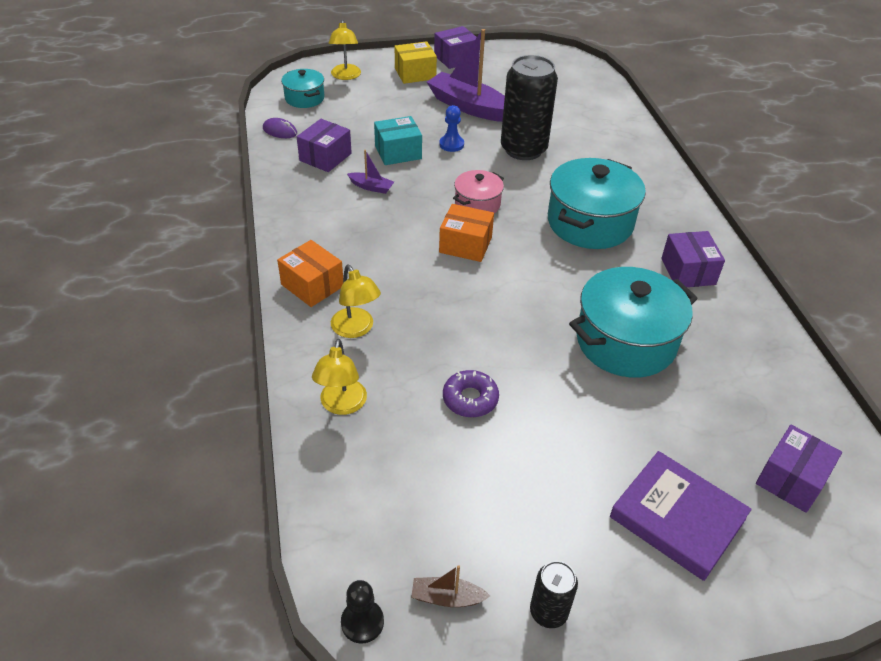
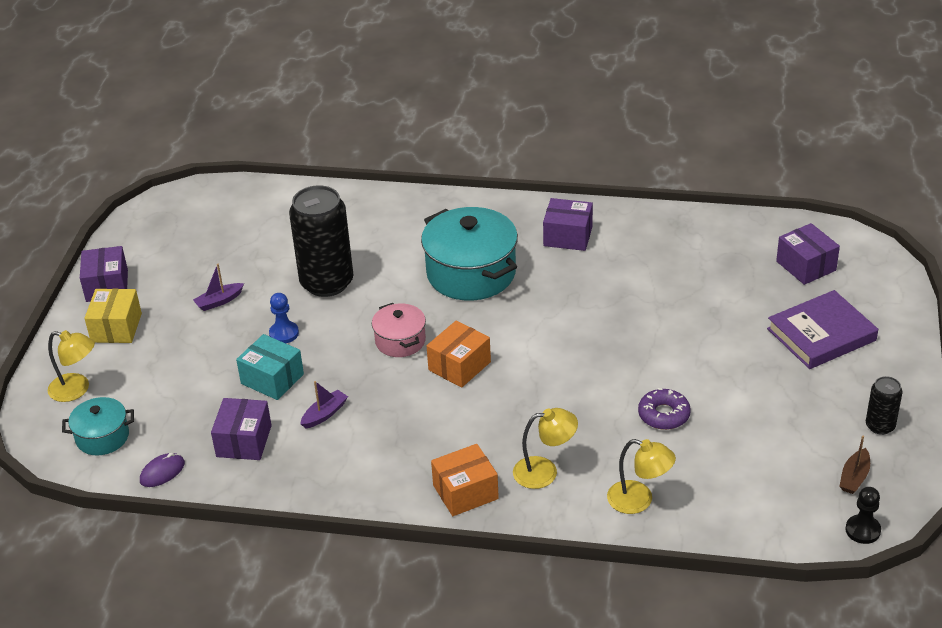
camera: 65 degrees left, 5 degrees down
(325, 157) = (244, 441): purple box -> purple box turned 45 degrees clockwise
(398, 152) = (272, 379): turquoise box -> turquoise box turned 60 degrees counterclockwise
(469, 107) = (219, 301): purple boat -> purple boat, size x0.44
(625, 342) = (636, 302): turquoise pot -> none

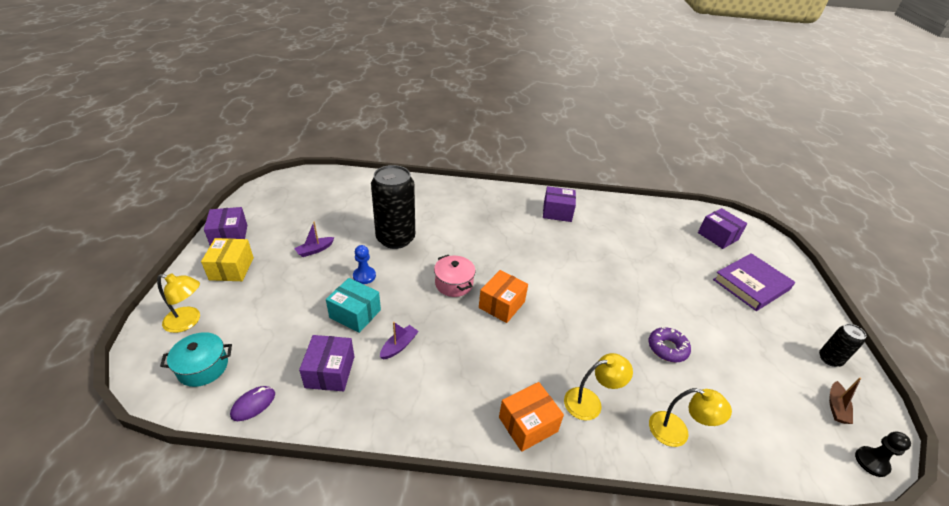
camera: 10 degrees left, 0 degrees up
(471, 273) = (497, 235): turquoise pot -> none

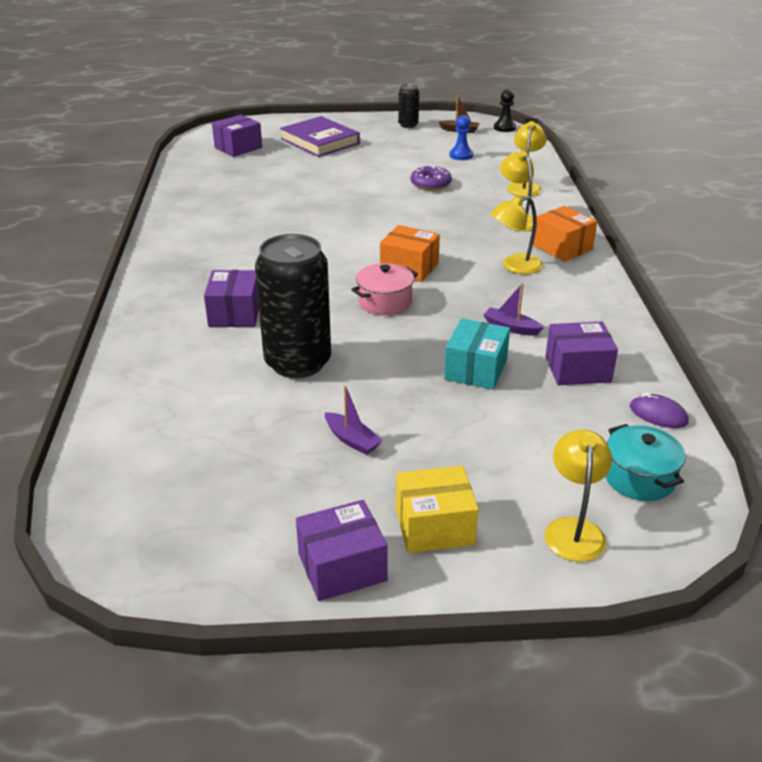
camera: 95 degrees left, 5 degrees down
(364, 276) = (397, 376): blue pawn -> blue pawn (461, 155)
(494, 373) = (514, 266): none -> yellow lamp
(557, 212) = (201, 236): purple box -> purple box (235, 313)

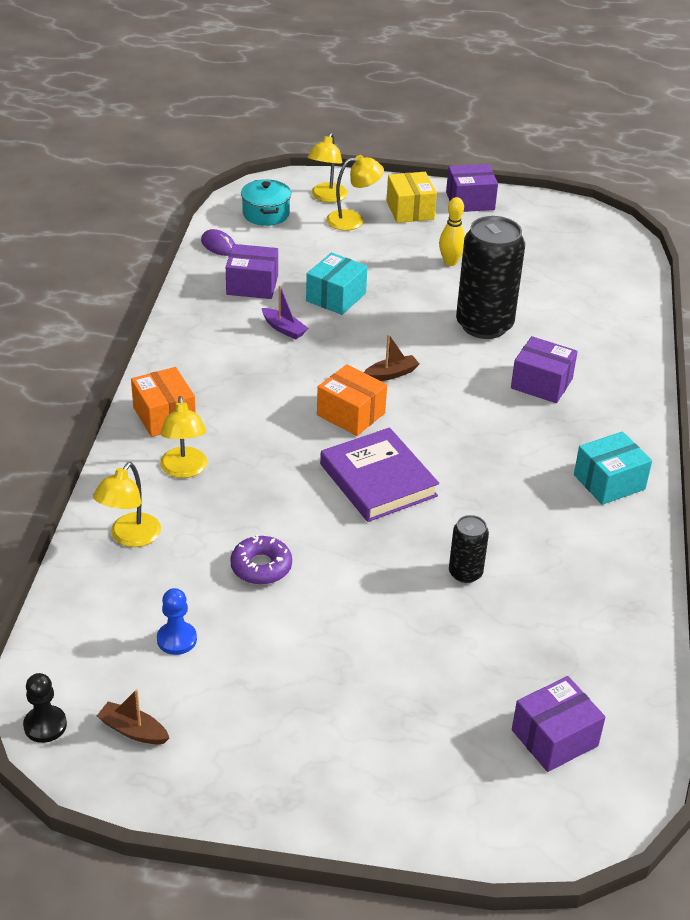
camera: 170 degrees left, 5 degrees up
(183, 251) = (609, 482): none -> turquoise box
(235, 313) = (541, 383): purple box -> purple box turned 75 degrees counterclockwise
(320, 141) = (404, 735): purple book -> purple book (378, 480)
(352, 440) = (450, 262): purple boat -> yellow bowling pin
(385, 302) = (391, 374): pink pot -> brown boat
(408, 125) = (221, 772): black can -> black can (465, 573)
(434, 526) = (410, 210): yellow box -> yellow box turned 75 degrees clockwise
(514, 266) = (236, 397): yellow lamp -> yellow lamp (353, 220)

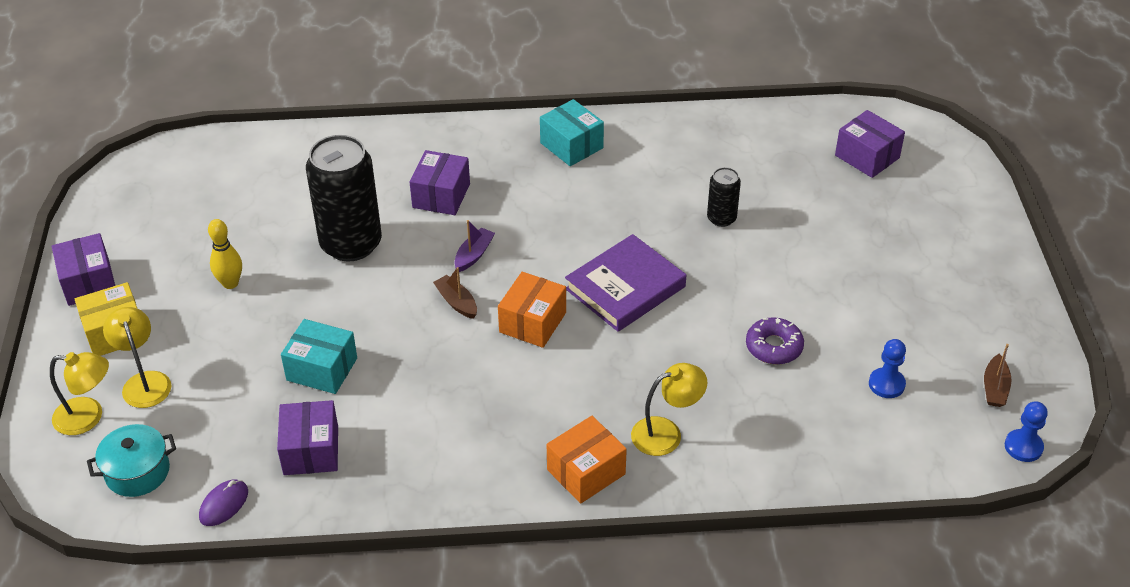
camera: 100 degrees left, 5 degrees up
(45, 725) = (1023, 447): black pawn -> blue pawn
(130, 537) = (779, 451): yellow lamp -> none
(284, 329) = (396, 403): purple boat -> purple boat (474, 255)

